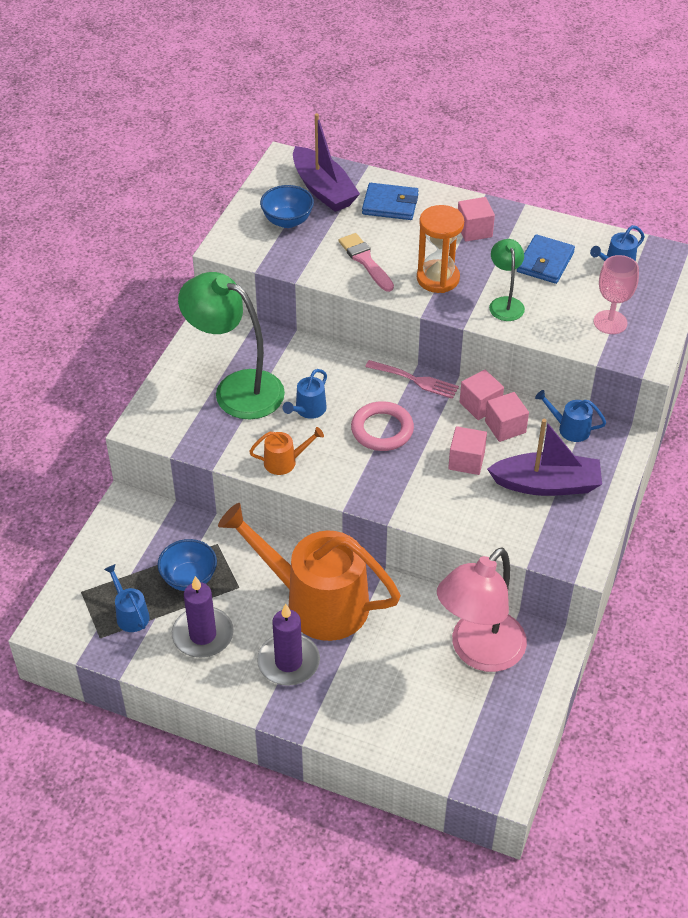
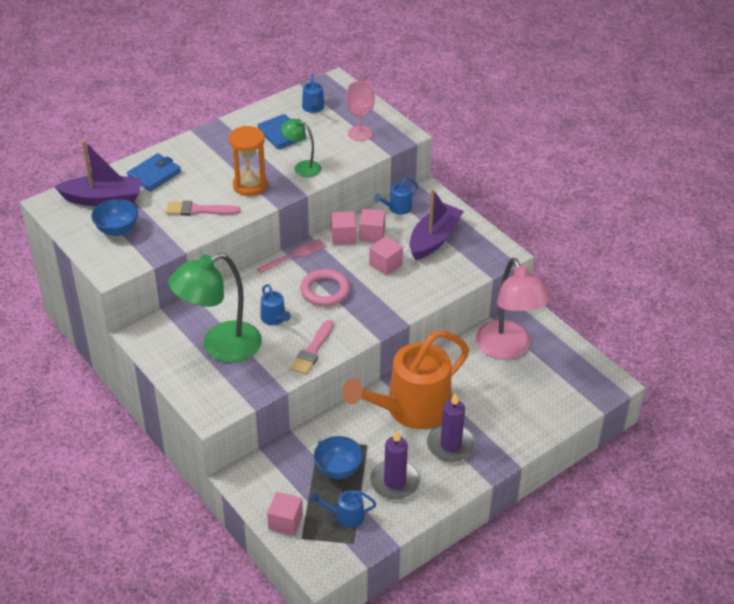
camera: 60 degrees left, 5 degrees down
(285, 462) = (312, 350): orange watering can -> pink brush
(474, 230) = (220, 150): pink cube -> pink cube (285, 521)

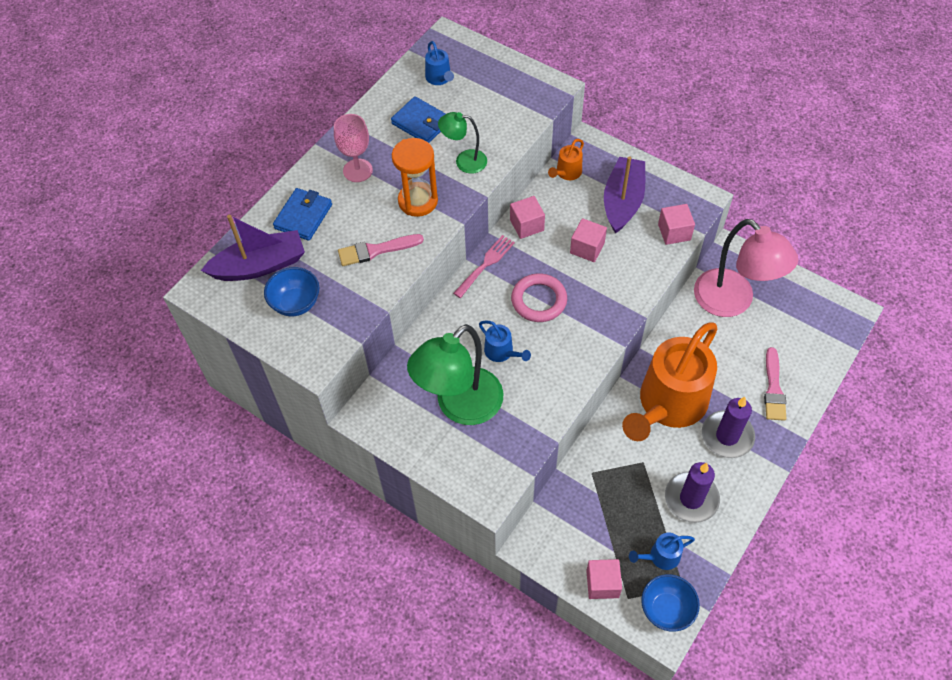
camera: 15 degrees left, 15 degrees up
(312, 350) = (560, 381): pink brush -> pink brush (773, 388)
(338, 469) = (627, 501): blue bowl -> blue bowl (666, 609)
(360, 133) = (506, 99): pink goblet -> pink goblet (357, 170)
(372, 234) = (555, 214): pink cube -> pink cube (674, 232)
(397, 208) = (567, 173): blue watering can -> orange watering can

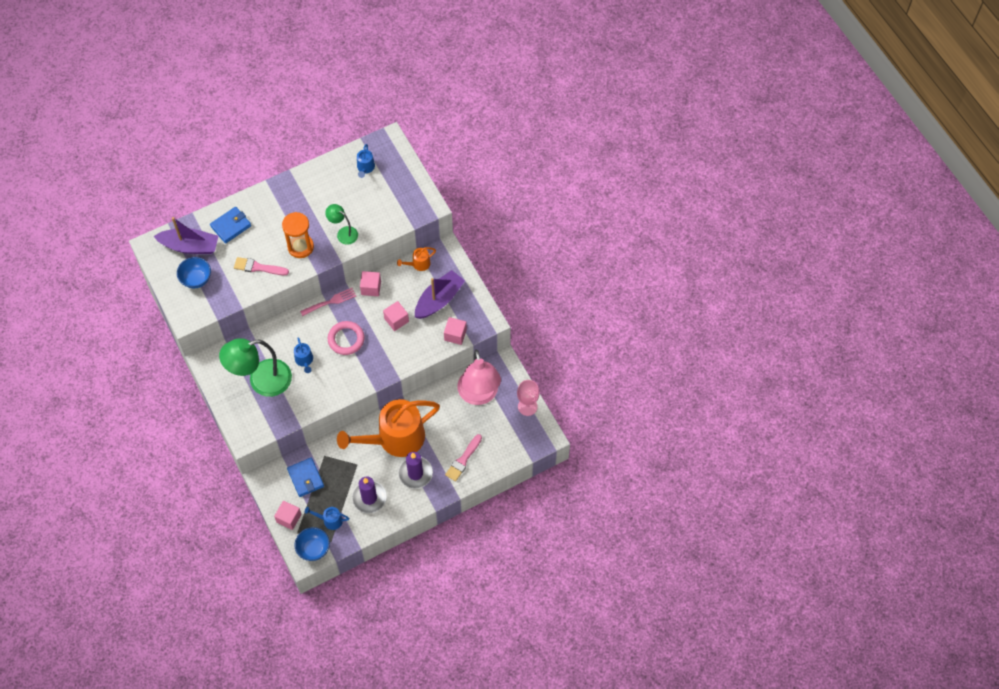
camera: 25 degrees right, 5 degrees up
(357, 170) = (279, 210): pink goblet -> pink goblet (527, 406)
(421, 123) = (335, 195): blue wallet -> blue wallet (305, 478)

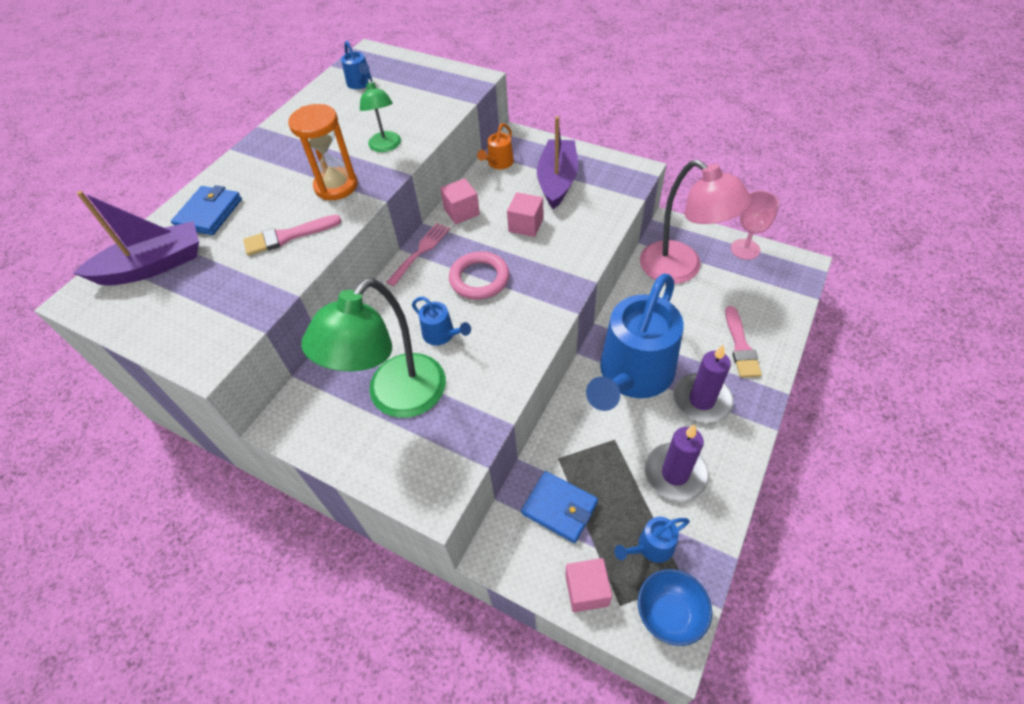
camera: 30 degrees left, 10 degrees down
(196, 279) = (190, 299): blue bowl -> none
(343, 233) = (386, 146): green lamp -> green lamp turned 105 degrees counterclockwise
(394, 439) = (632, 376): orange watering can -> blue watering can
(455, 335) = (613, 201): pink cube -> none

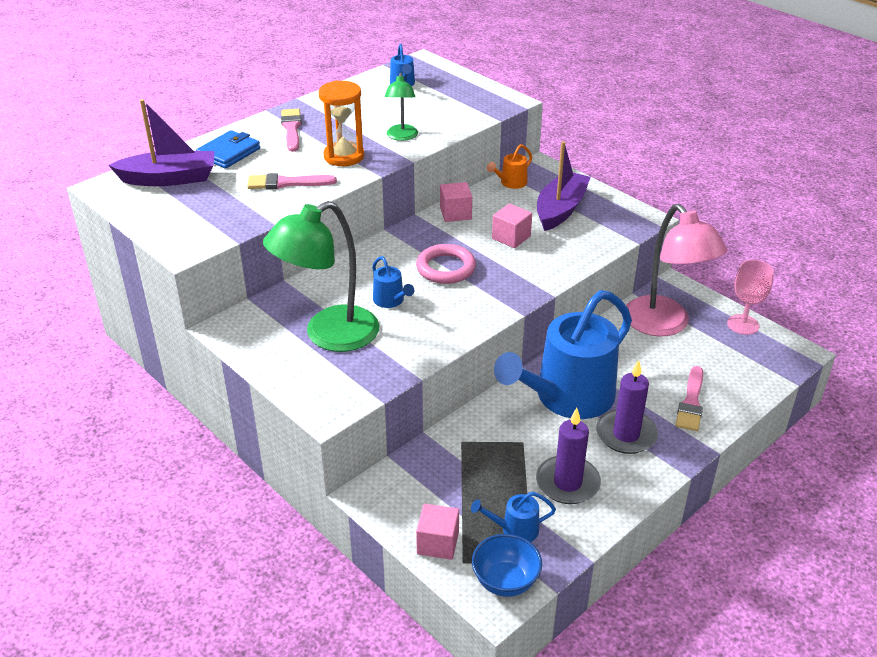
camera: 15 degrees right, 15 degrees down
(267, 165) = (291, 129): none -> pink brush
(420, 251) = (402, 235): pink fork -> none
(559, 508) = (443, 478): blue wallet -> none

